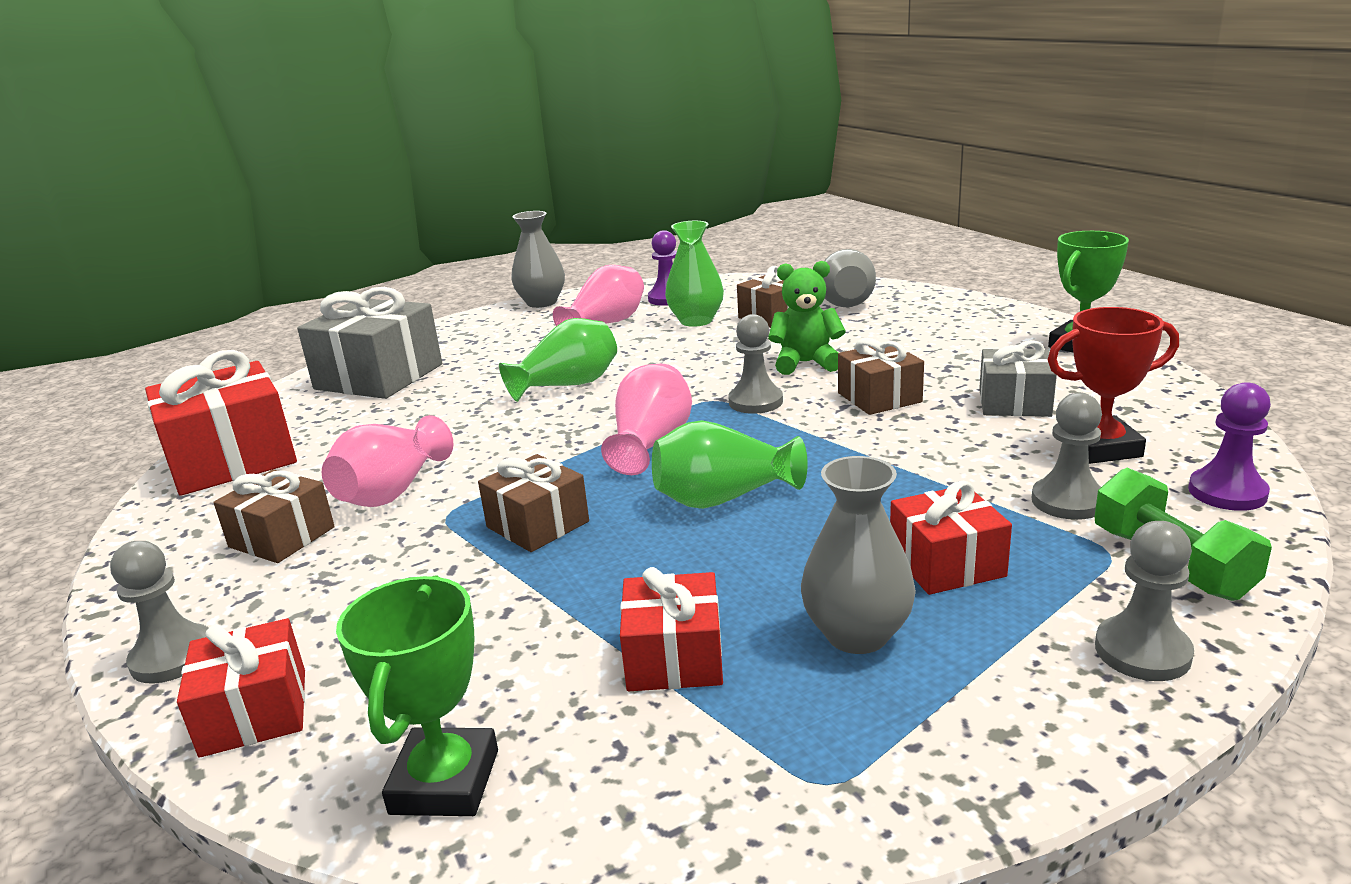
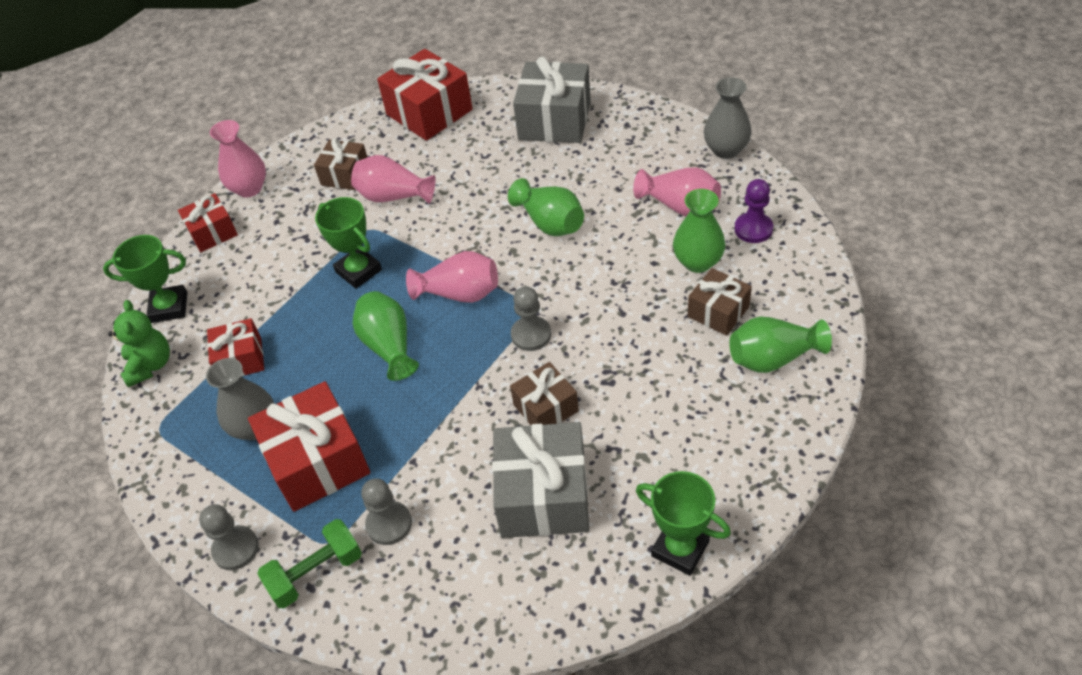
camera: 80 degrees right, 25 degrees up
(173, 657) = (249, 188): grey pawn -> pink vase
(538, 524) = (358, 271): brown gift -> green trophy
(806, 363) = (609, 353): green teddy bear -> green teddy bear (150, 365)
(844, 301) = (773, 358): grey vase -> green vase
(946, 563) = (317, 461): red gift -> red gift, size x1.72
(1014, 403) = (543, 495): grey gift -> grey gift, size x1.72
(1100, 448) = (467, 548): red trophy -> none
(1227, 492) = (403, 619): purple pawn -> none

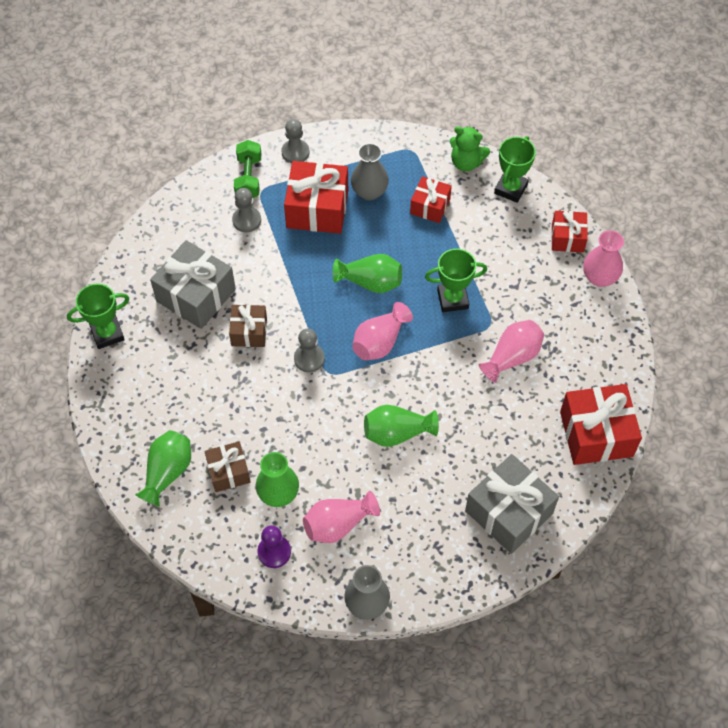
camera: 120 degrees right, 10 degrees up
(345, 175) = (564, 340): brown gift -> none

